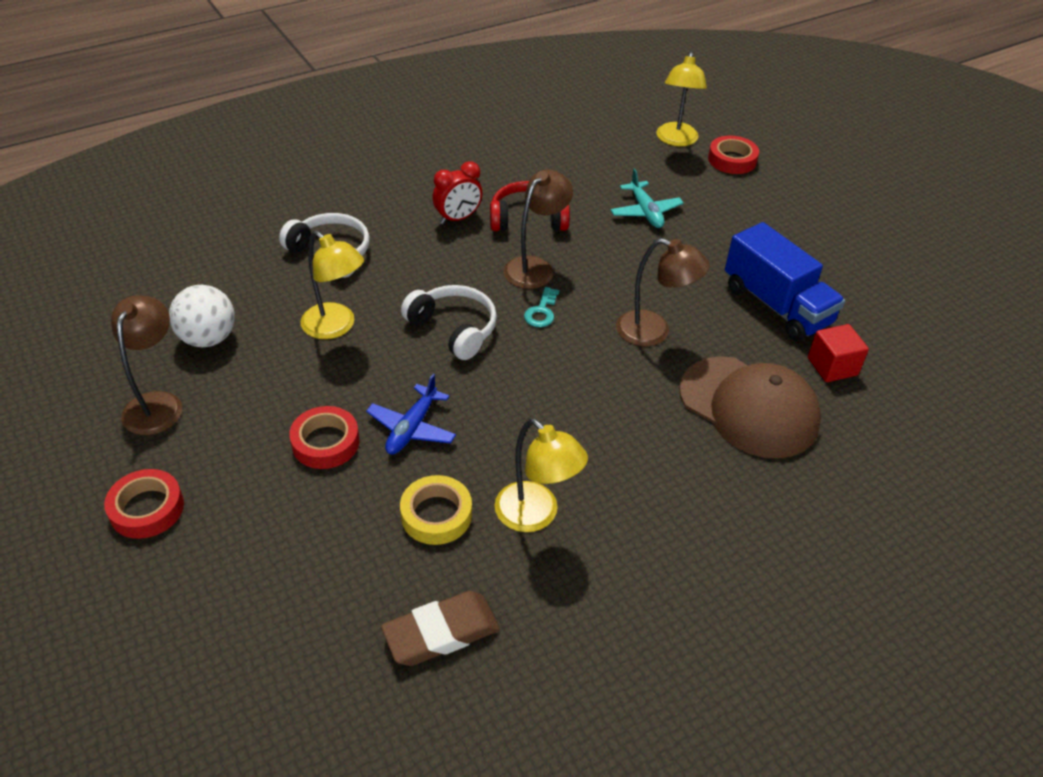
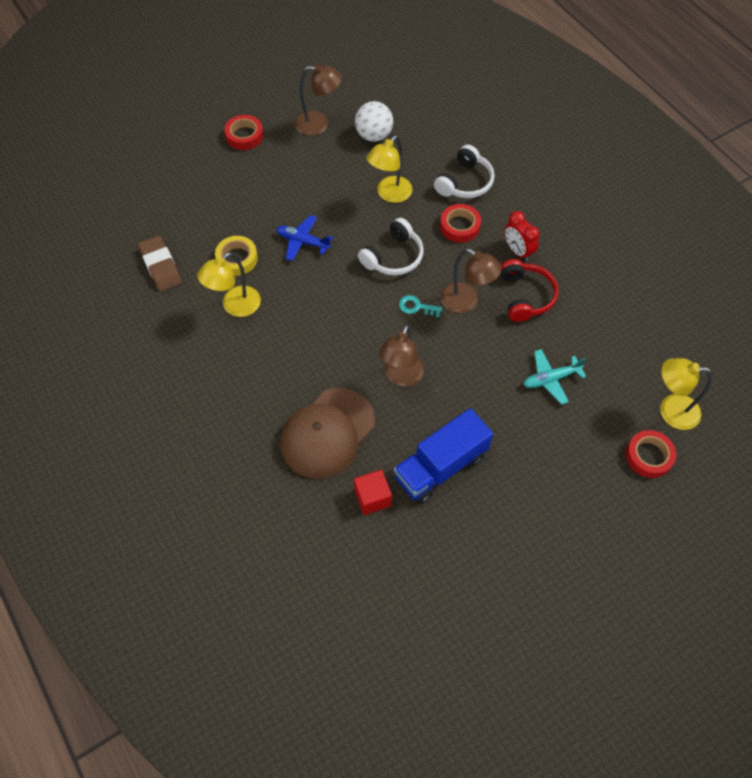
camera: 90 degrees right, 15 degrees up
(325, 442) = (290, 202): red tape -> red tape (460, 226)

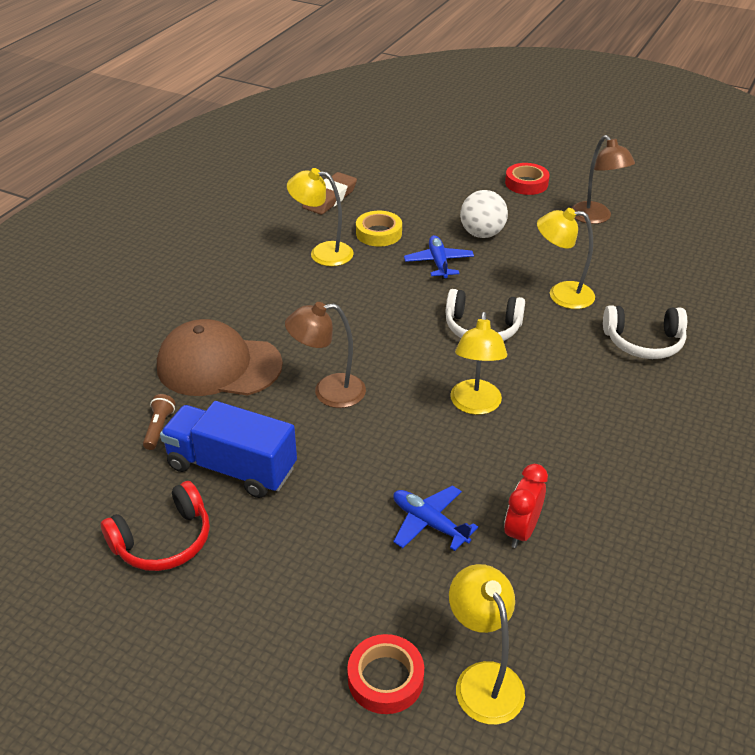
camera: 60 degrees right, 20 degrees down
(372, 497) = (159, 428): red cube -> brown flashlight
(374, 135) = (626, 256): white ball -> white ball (482, 234)
(416, 307) = (432, 369): turquoise key -> none
(460, 226) = (576, 361): red tape -> none
(466, 302) = (475, 405): brown lamp -> yellow lamp
(518, 251) = (593, 422): red clock -> red clock (521, 531)
(525, 296) = (533, 453): red headphones -> red headphones (164, 541)
(551, 379) = (429, 523): turquoise plane -> blue plane

